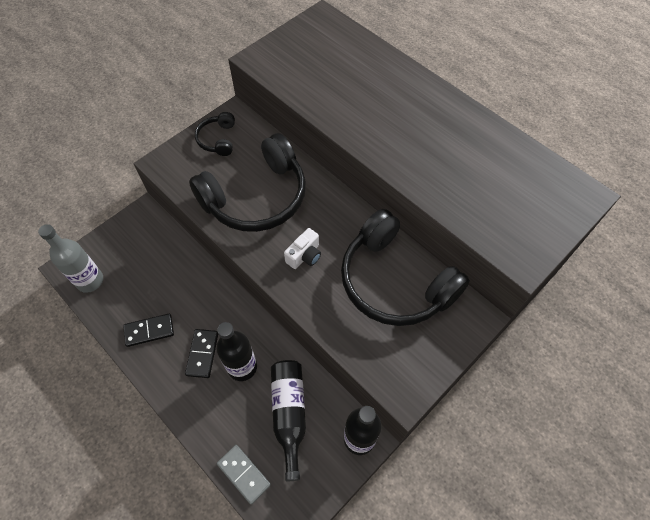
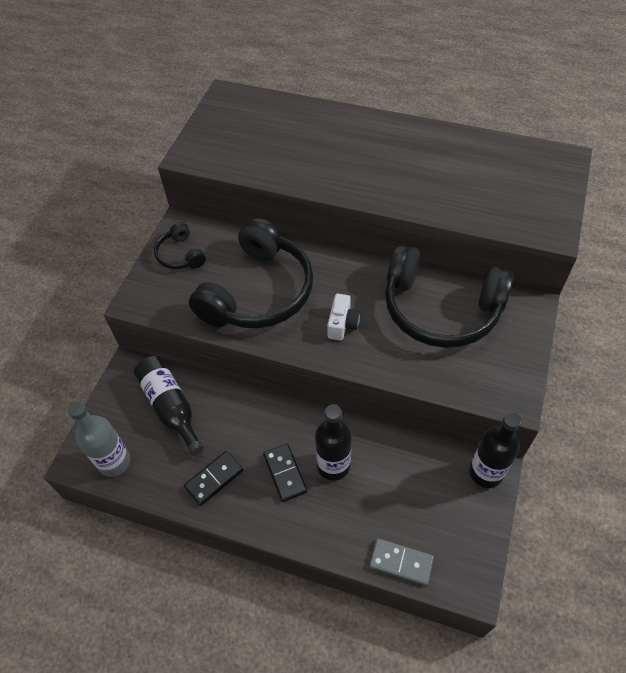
camera: 25 degrees left, 5 degrees down
(289, 414) = (407, 484): black bottle -> black bottle (171, 407)

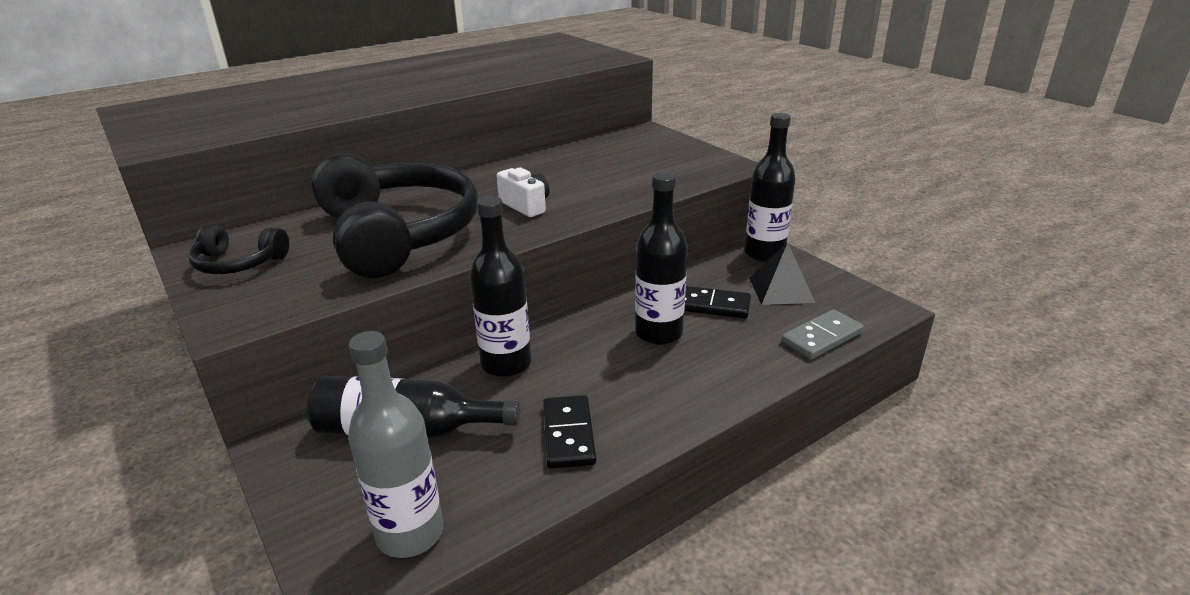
camera: 55 degrees left, 25 degrees down
(248, 409) = (506, 364): none -> black bottle
(285, 473) = (629, 371): black domino -> black domino (711, 305)
(440, 309) = (589, 161): black headphones -> none
(443, 508) = (781, 289): none -> black pyramid

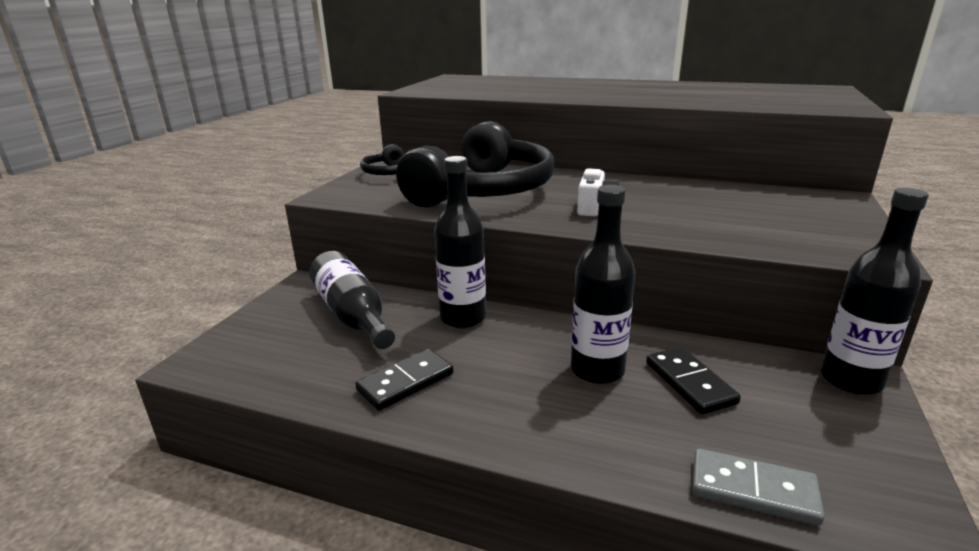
camera: 55 degrees right, 5 degrees down
(410, 533) = (253, 363): grey bottle -> none
(781, 289) = (799, 419): black pyramid -> none

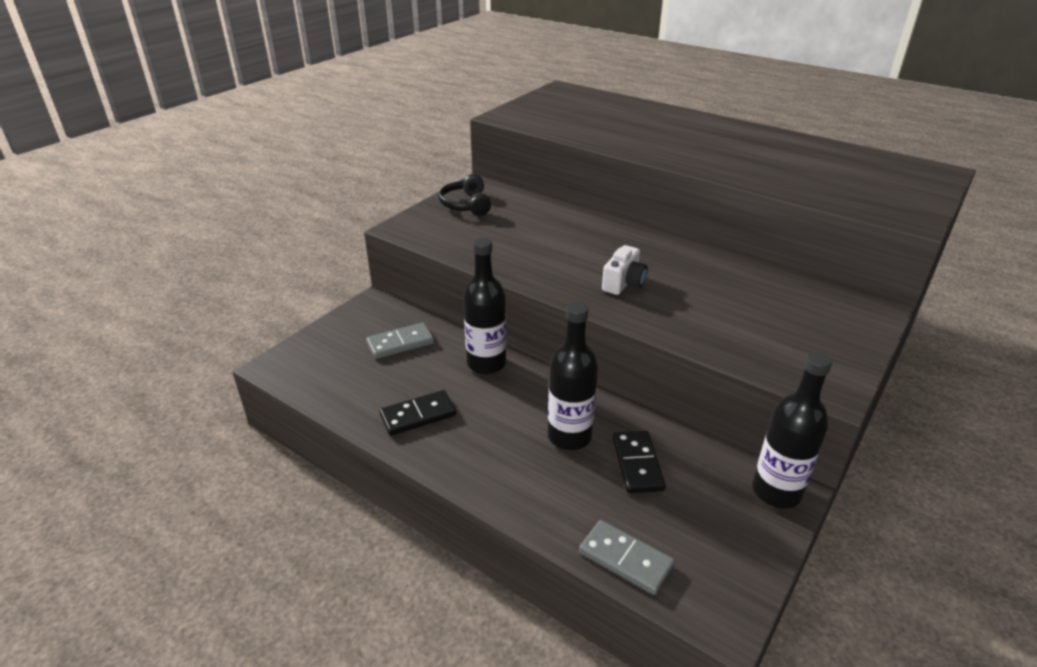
camera: 15 degrees right, 10 degrees up
(352, 315) = (400, 343): black bottle -> grey domino
(484, 191) = (537, 243): black headphones -> none

